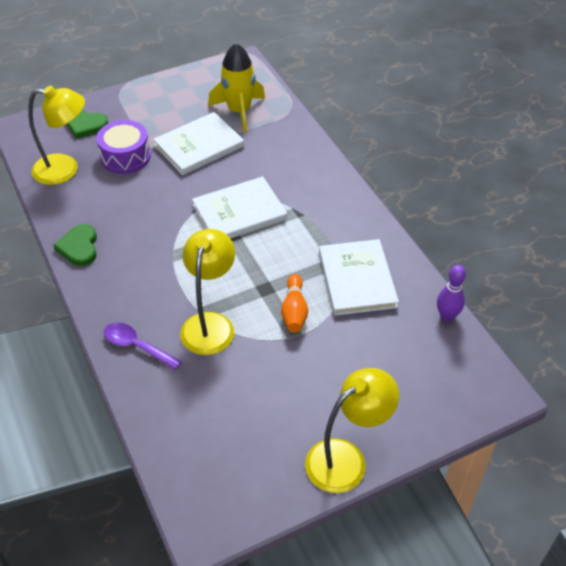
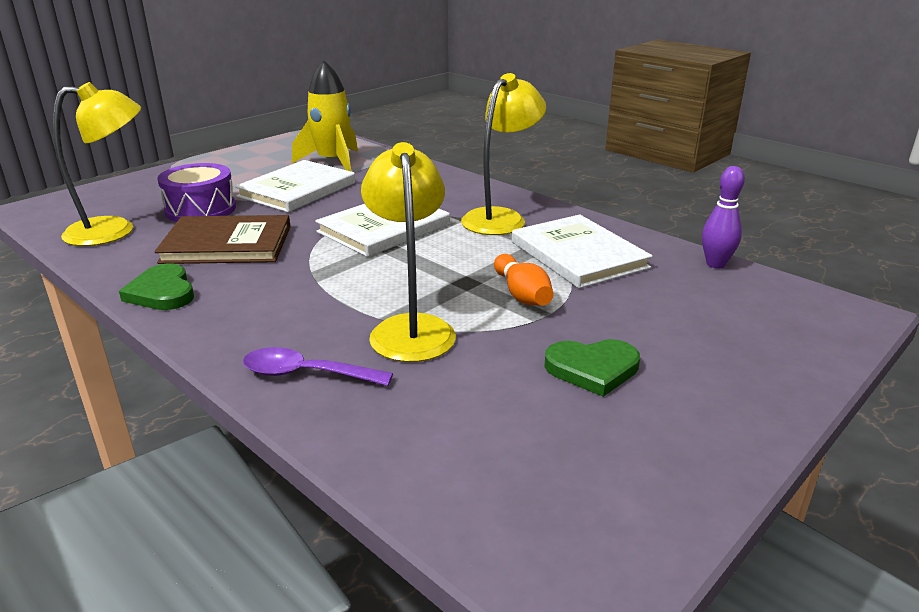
camera: 20 degrees left, 20 degrees down
(85, 125) = (132, 194): green heart -> green heart (592, 369)
(131, 204) = (227, 244): none -> brown book
(346, 458) = (733, 427): yellow lamp -> yellow lamp (501, 218)

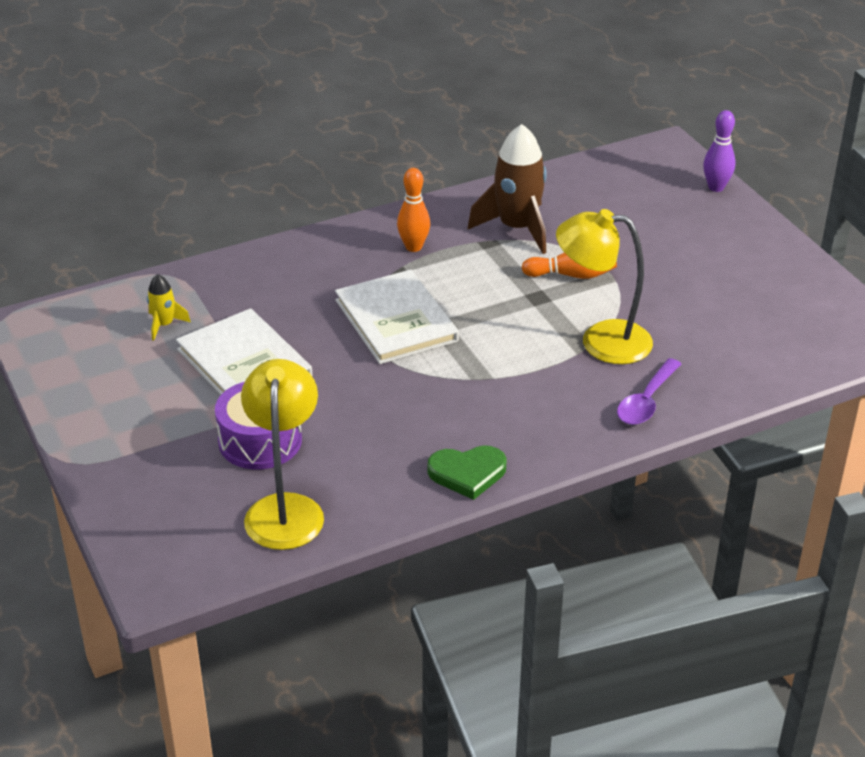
camera: 70 degrees left, 10 degrees up
(227, 244) = (375, 426): brown book -> none
(333, 162) = (164, 325): yellow rocket -> yellow rocket, size x0.49
(501, 218) = (413, 247): yellow lamp -> orange bowling pin
(578, 255) = (517, 228): white book -> brown rocket
(592, 369) = (691, 274): green heart -> none
(715, 264) = (569, 171): purple bowling pin -> purple bowling pin (716, 187)

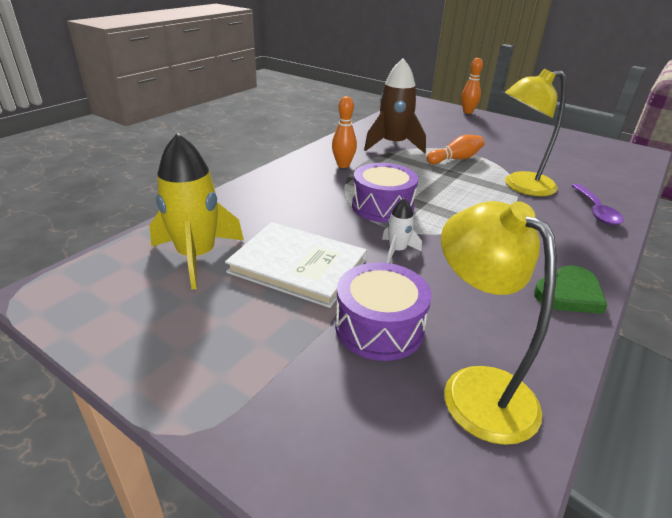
camera: 30 degrees left, 5 degrees down
(164, 325) = (197, 256): yellow rocket -> yellow rocket, size x2.06
(353, 377) = (397, 250): none -> white rocket
(396, 320) = (382, 206): white book -> purple drum
(716, 187) = (467, 112): purple bowling pin -> orange bowling pin

